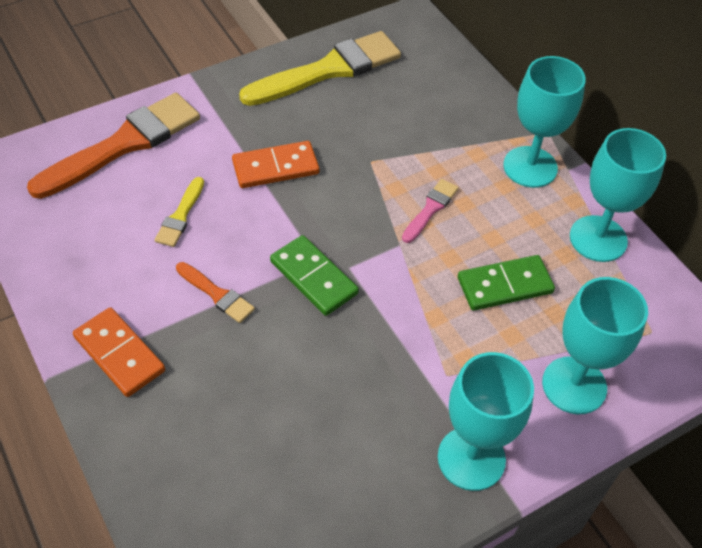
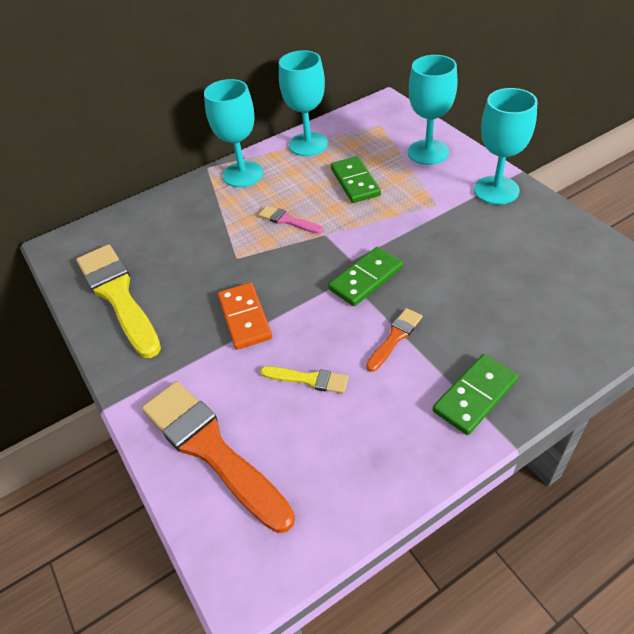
camera: 85 degrees left, 5 degrees down
(119, 354) = (475, 395): orange domino -> green domino

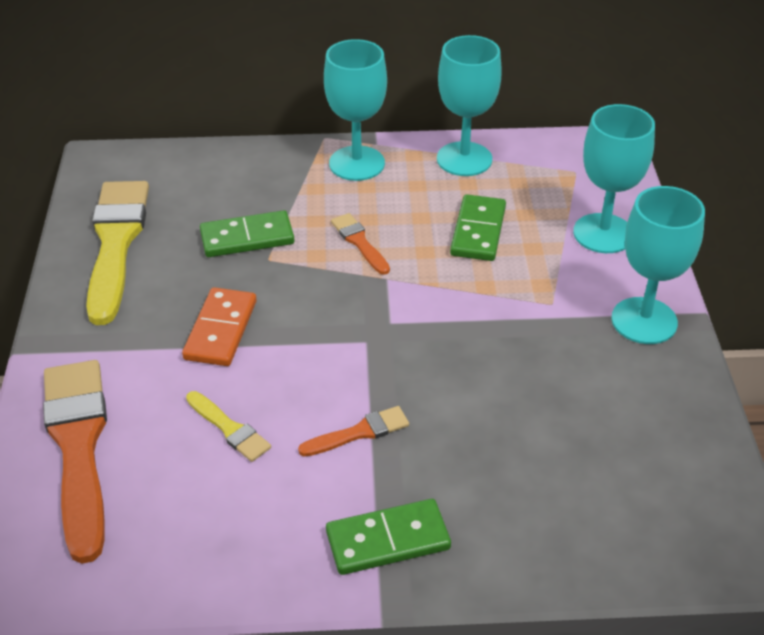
camera: 25 degrees right, 5 degrees down
(287, 220) = (359, 242): pink brush -> orange brush
(366, 278) = (387, 351): green domino -> green domino (247, 237)

